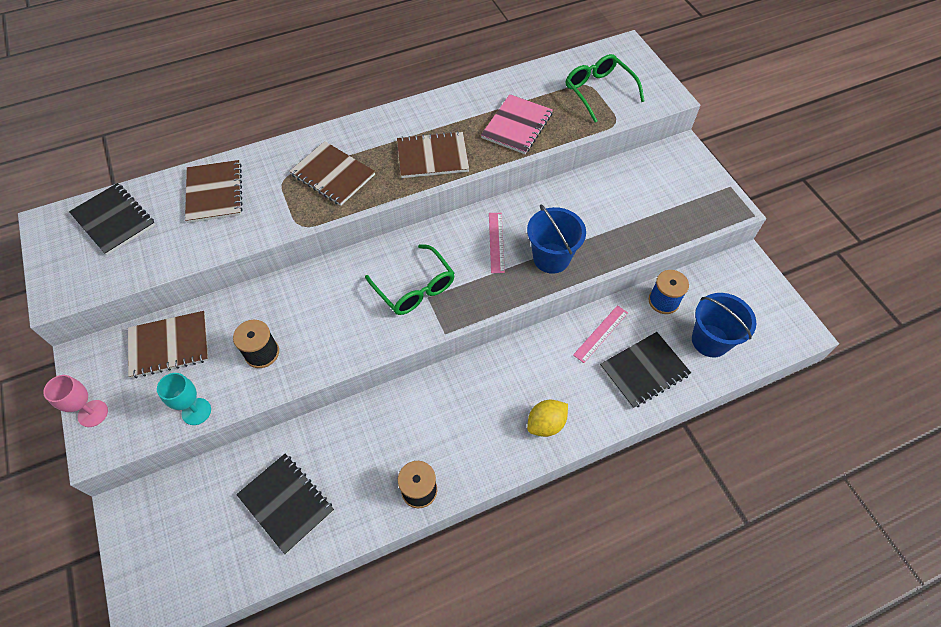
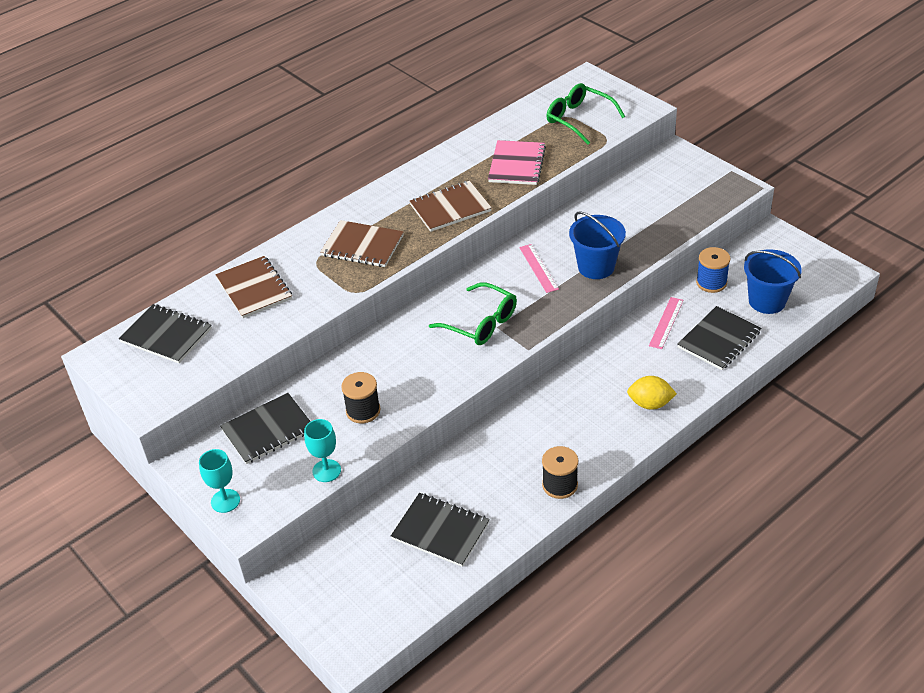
camera: 15 degrees left, 15 degrees down
(93, 413) = (225, 501): pink goblet -> turquoise goblet
(169, 345) = (268, 430): brown notebook -> black notebook
(546, 424) = (650, 404): yellow lemon -> yellow lemon turned 60 degrees clockwise

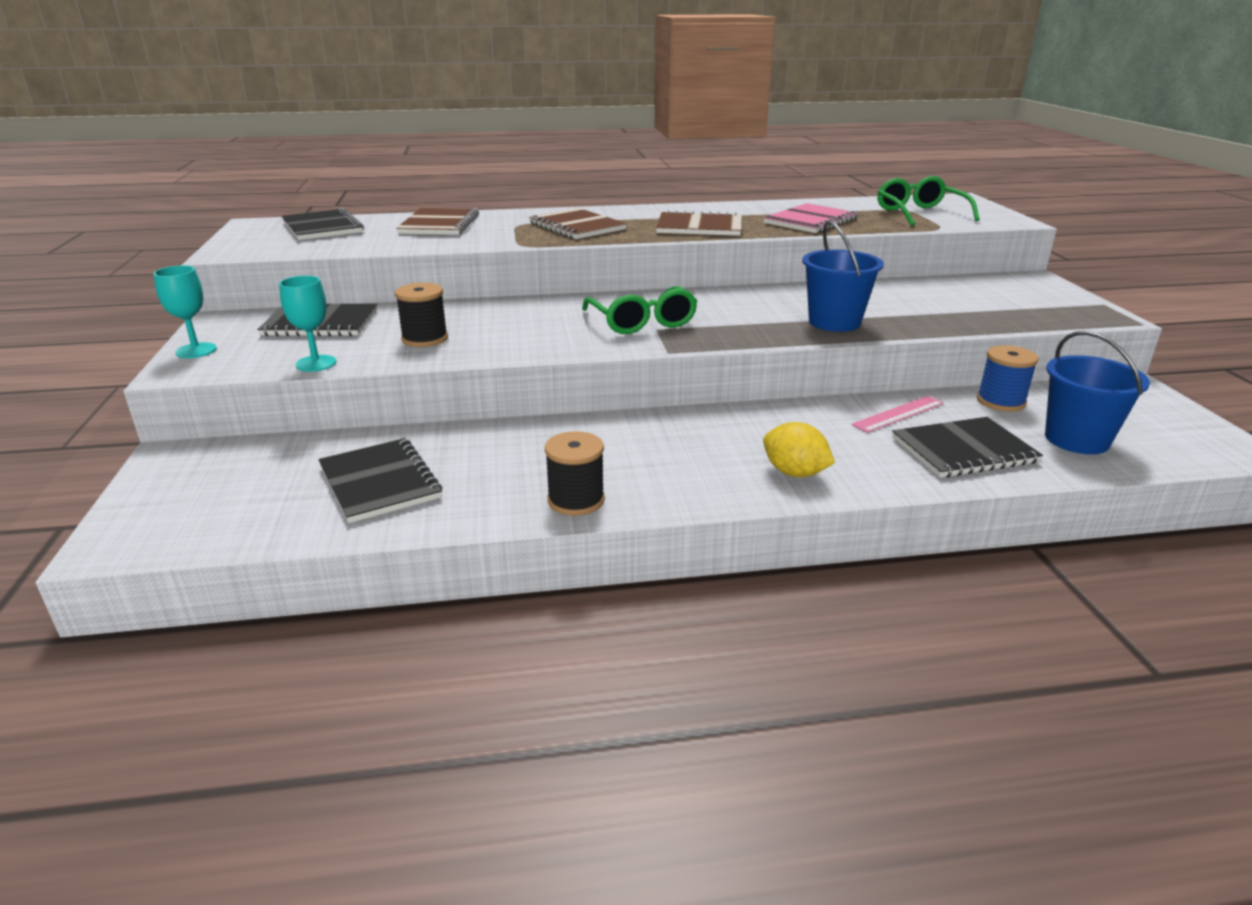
camera: 30 degrees right, 15 degrees down
(538, 268) = (762, 306): pink ruler -> none

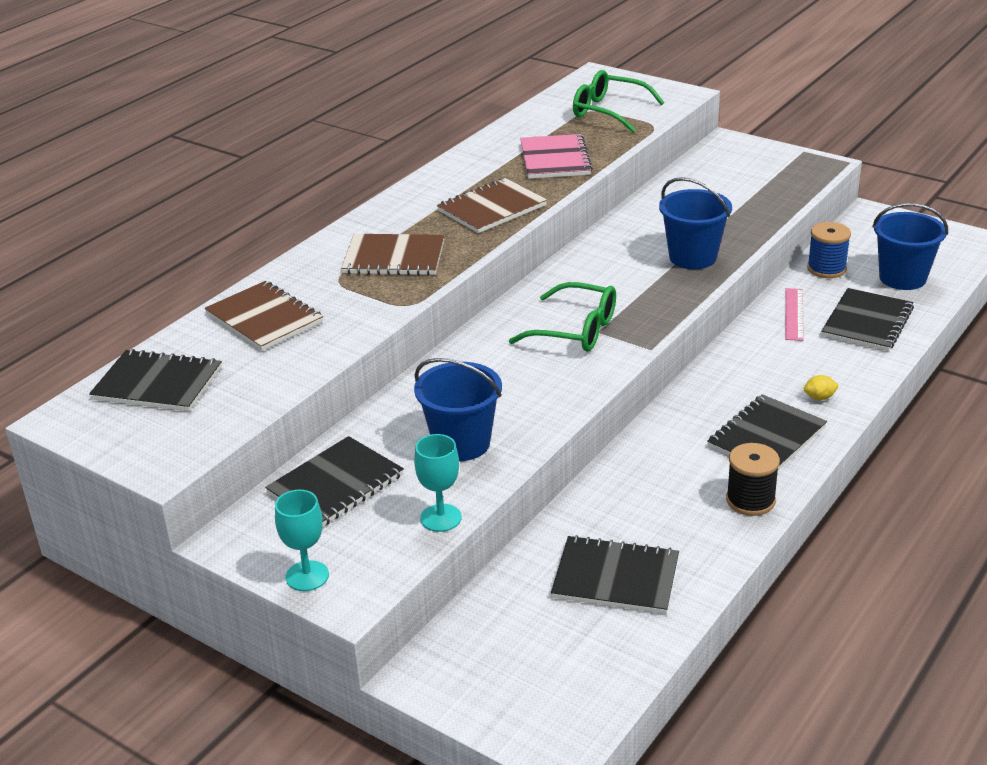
camera: 45 degrees left, 5 degrees up
(425, 339) = (461, 443): black spool -> blue bucket
(686, 472) = (767, 437): none -> black notebook
(794, 473) = (819, 397): yellow lemon -> yellow lemon, size x0.56

